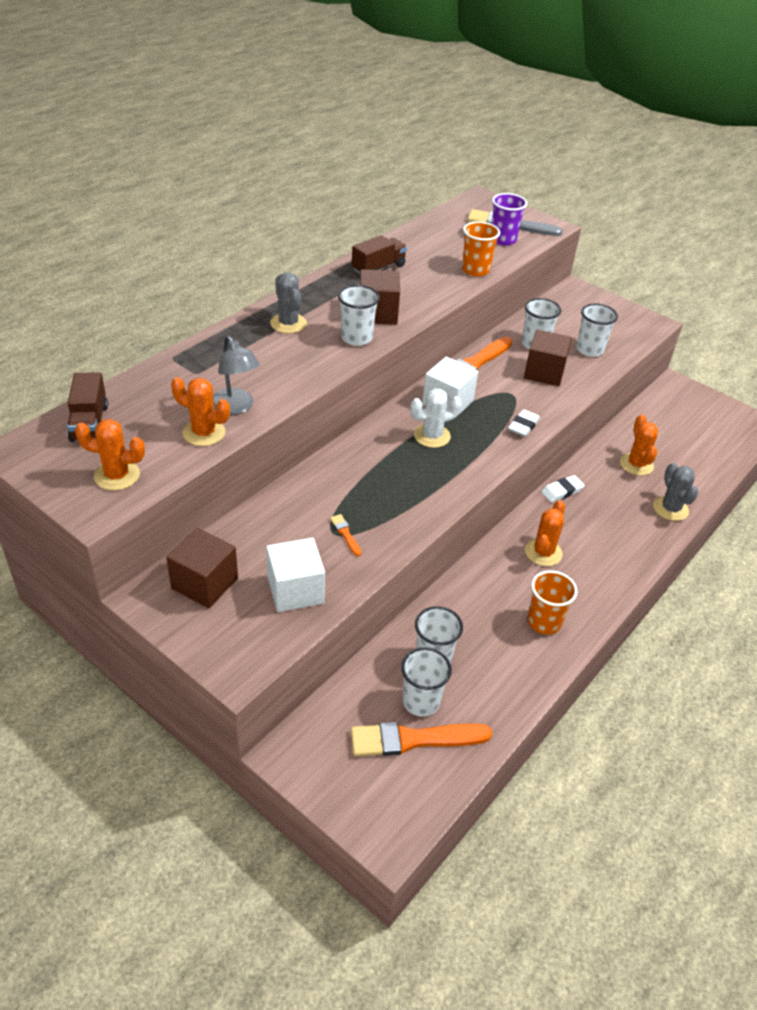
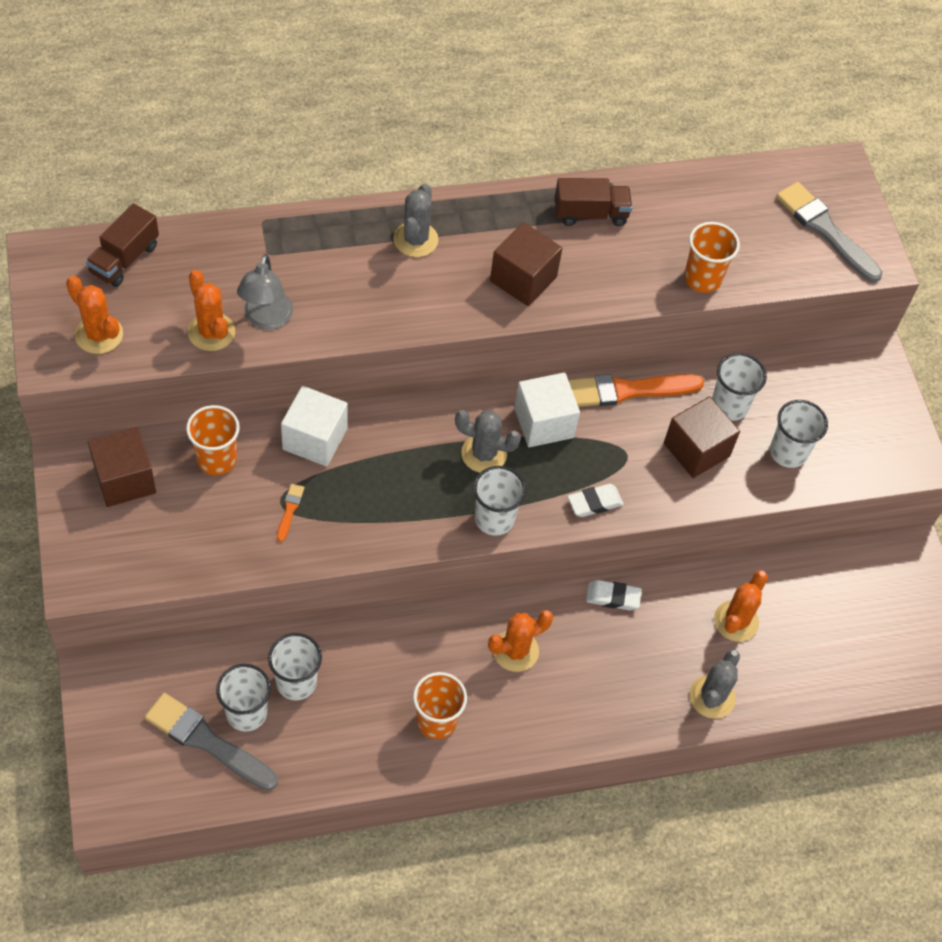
camera: 35 degrees right, 15 degrees up
(261, 533) = (217, 459): none -> orange cup
(295, 590) = (192, 538): white cube -> white cube (315, 439)
(356, 338) = (467, 300): white cup -> white cup (494, 519)
(413, 739) = (207, 741): orange brush -> grey brush
(432, 436) = (484, 454): white cactus -> grey cactus
(503, 240) = (790, 250): purple cup -> none

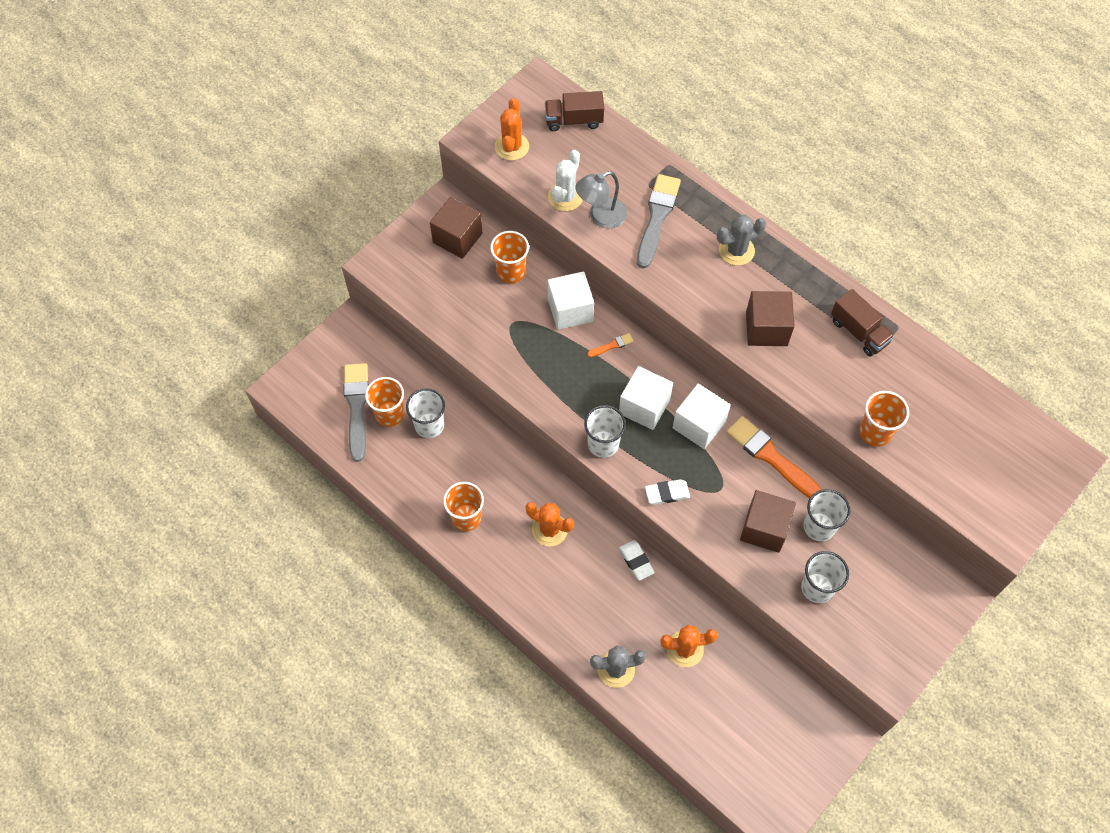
camera: 60 degrees right, 5 degrees up
(211, 332) = (565, 197): orange cactus -> white cactus
(246, 713) = (390, 414): white cup -> orange cup
(289, 510) = (511, 332): orange brush -> orange brush (612, 345)
(484, 454) = (644, 406): grey cactus -> white cube
(594, 503) = (667, 493): white eraser -> white eraser turned 45 degrees counterclockwise
(825, 230) = (999, 483): grey brush -> grey brush (657, 217)

